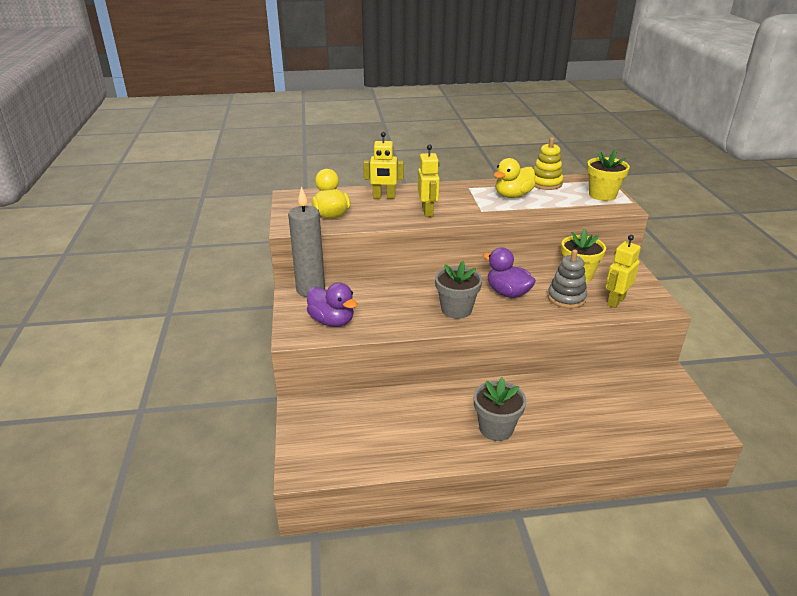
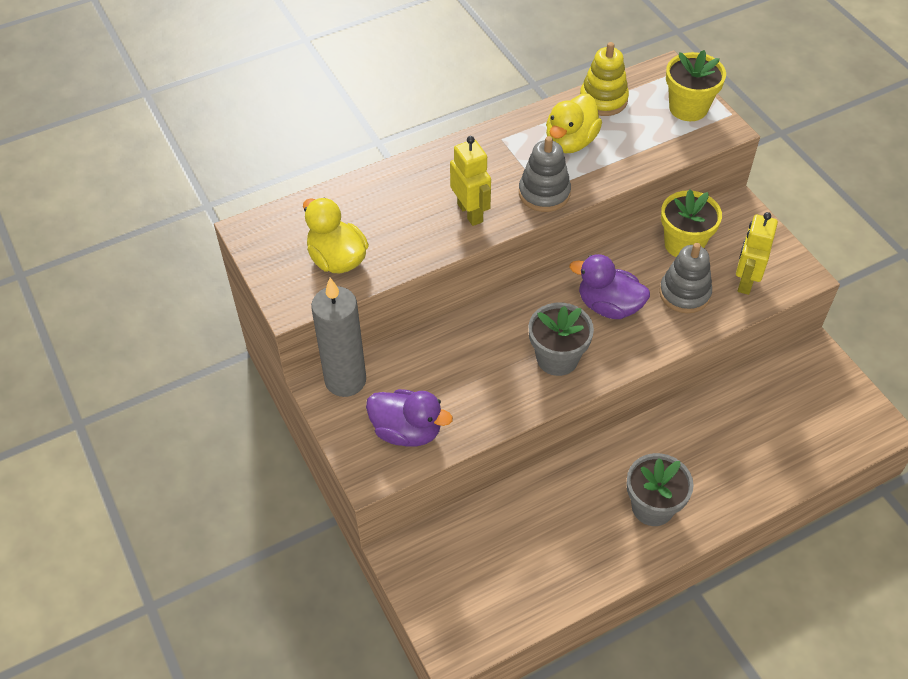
camera: 20 degrees left, 20 degrees up
(384, 197) = (391, 195): yellow robot -> none
(481, 212) = (544, 193): none -> grey stacking toy

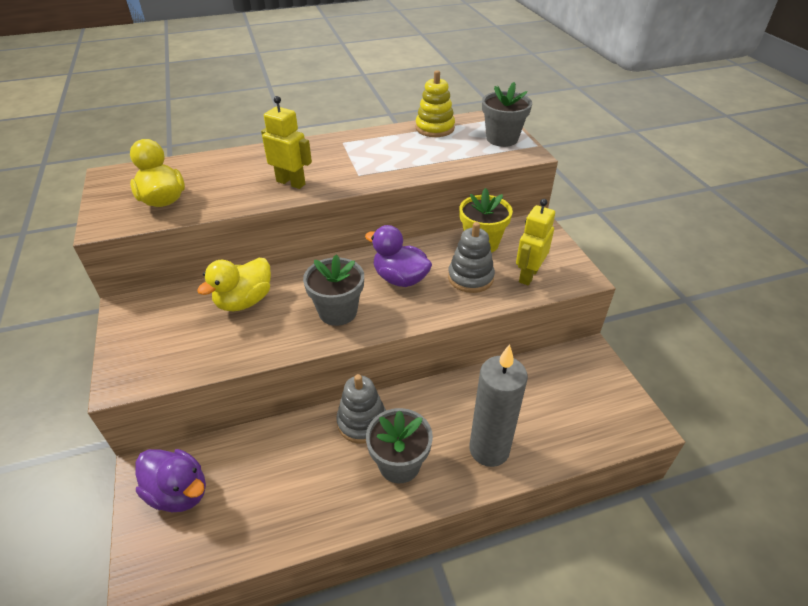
camera: 10 degrees right, 10 degrees down
(345, 380) = (148, 304): grey candle -> grey candle (489, 449)
(407, 431) = (175, 351): purple duck -> purple duck (179, 492)
(470, 213) = (291, 183): yellow robot -> yellow robot turned 45 degrees counterclockwise
(544, 193) = (359, 177): grey stacking toy -> grey stacking toy (362, 422)
(570, 142) = (396, 149): yellow duck -> yellow duck (244, 301)
(688, 108) = (502, 139): yellow flower pot -> grey flower pot

